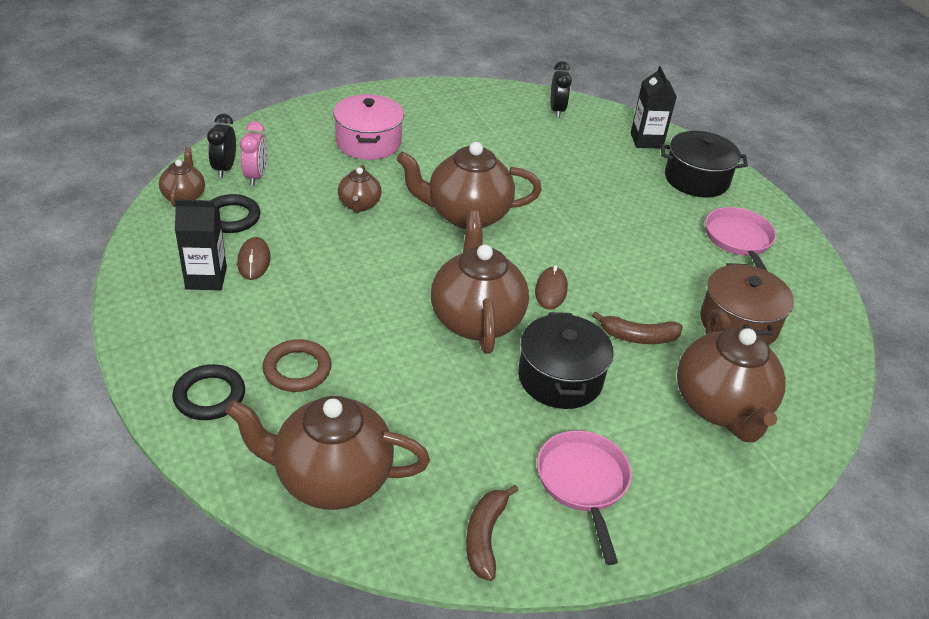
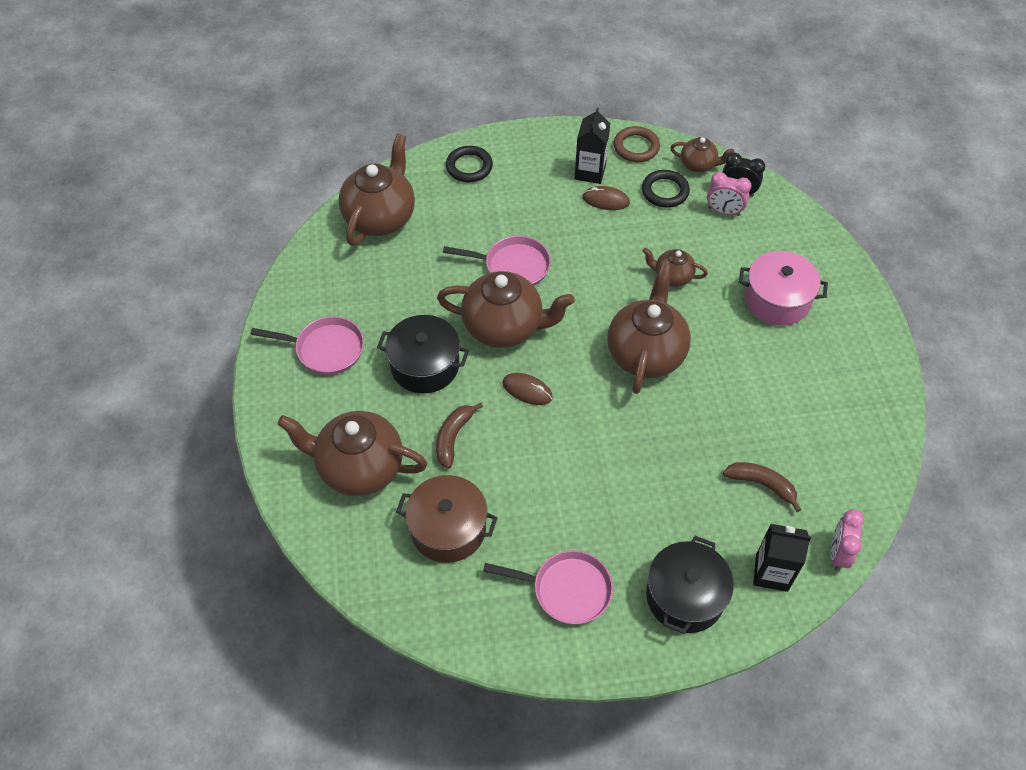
camera: 110 degrees right, 15 degrees up
(297, 369) = (480, 212): brown ring -> brown ring (636, 147)
(382, 325) = (513, 266): none -> pink pan
(485, 536) = (307, 284): brown banana -> brown banana (762, 484)
(557, 110) = (843, 494): black clock -> none
(609, 113) = (838, 553): none -> pink clock

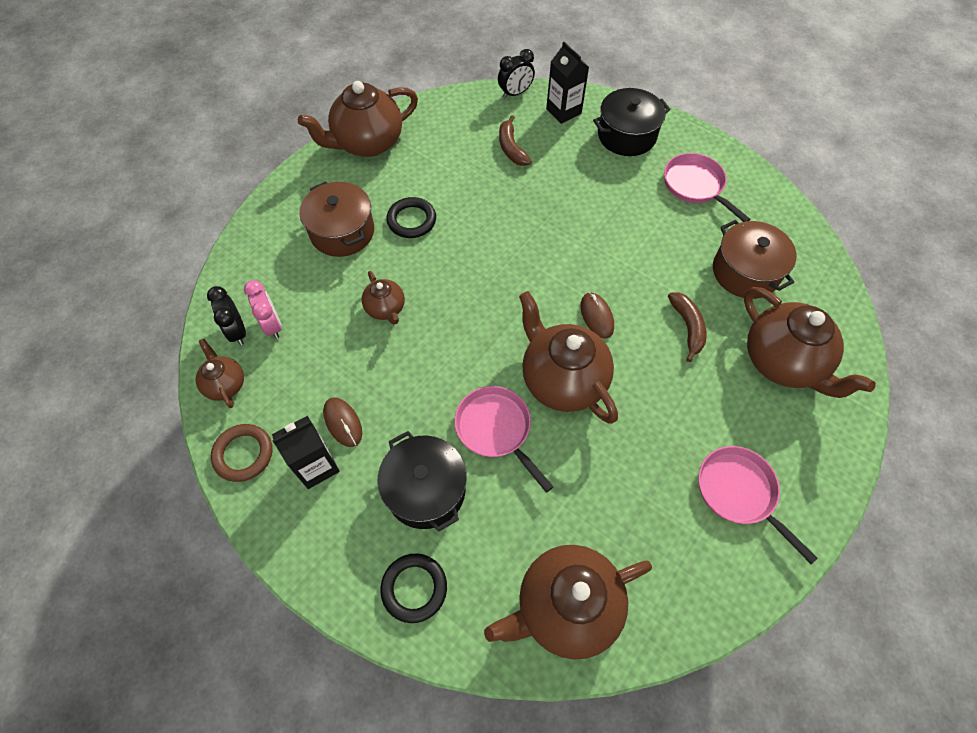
camera: 135 degrees left, 5 degrees up
(425, 365) = (660, 402): black pot -> black pot (425, 490)
(453, 437) = (687, 327): brown banana -> brown banana turned 75 degrees counterclockwise
(646, 353) = (480, 272): brown teapot -> brown teapot (367, 143)
(665, 191) = (287, 385): black ring -> black ring (411, 220)
(777, 300) = (342, 232): pink pot -> brown pot
(838, 553) = (515, 93): pink clock -> black clock

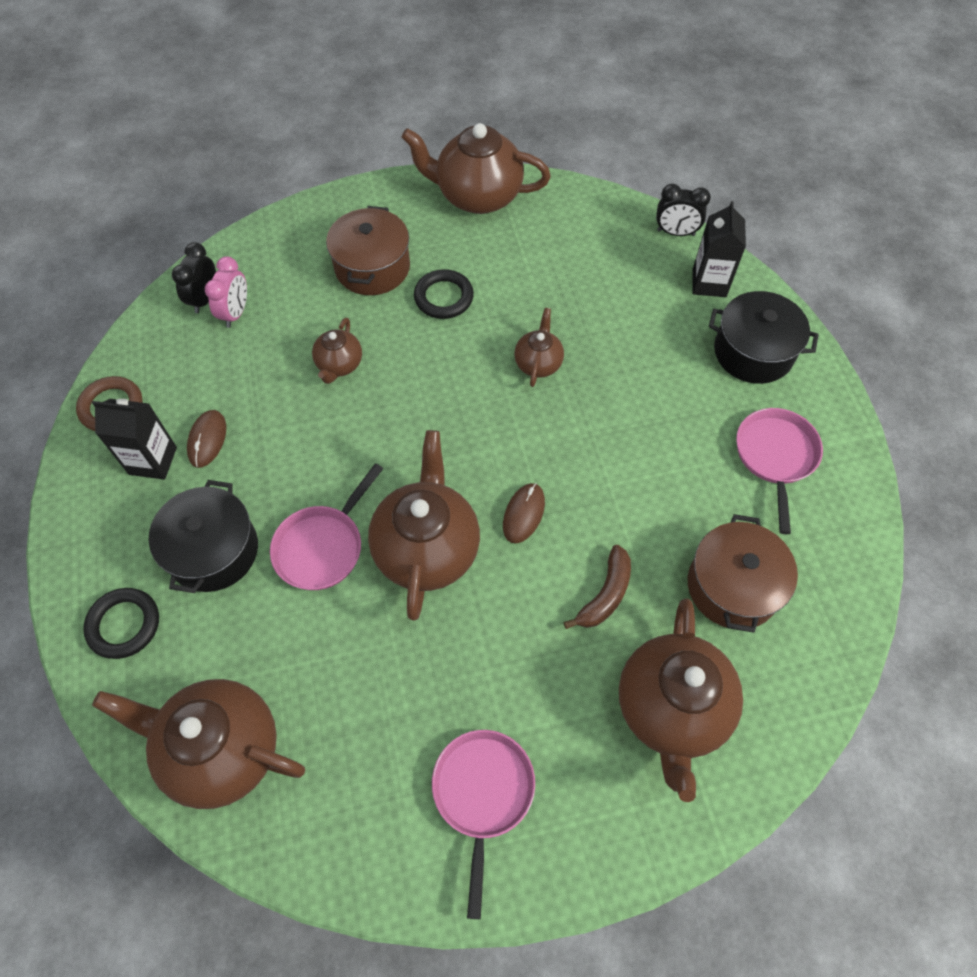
camera: 40 degrees right, 0 degrees up
(225, 384) = (153, 338): brown teapot -> brown teapot (538, 363)
(496, 429) = (322, 546): pink pan -> pink pan turned 150 degrees counterclockwise
(511, 148) = (613, 287): brown banana -> none

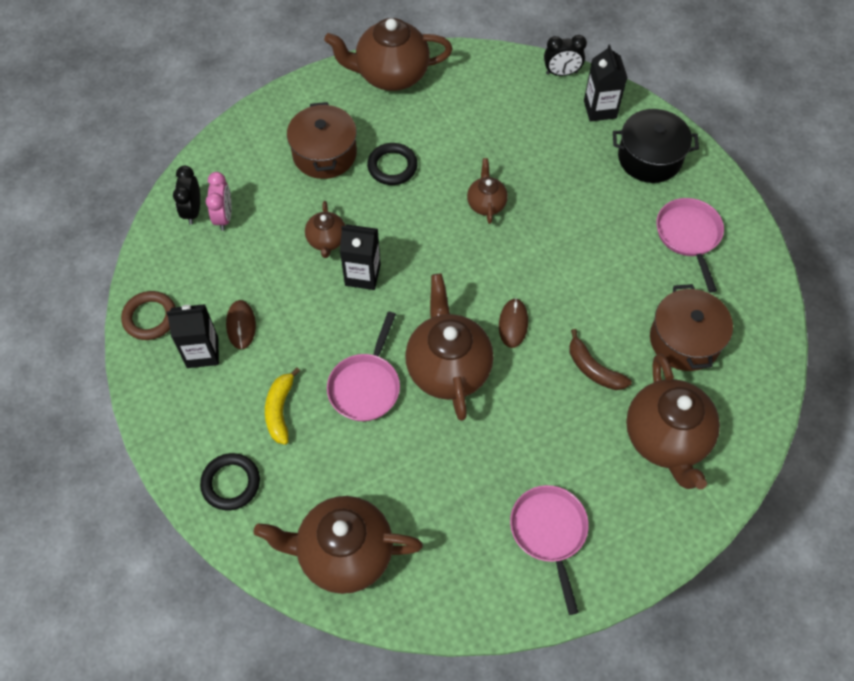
camera: 15 degrees left, 0 degrees up
(213, 550) = (280, 410): black pot -> yellow banana
(366, 413) = (362, 275): none -> black carton
(605, 594) = (593, 369): brown banana -> brown banana turned 120 degrees clockwise

